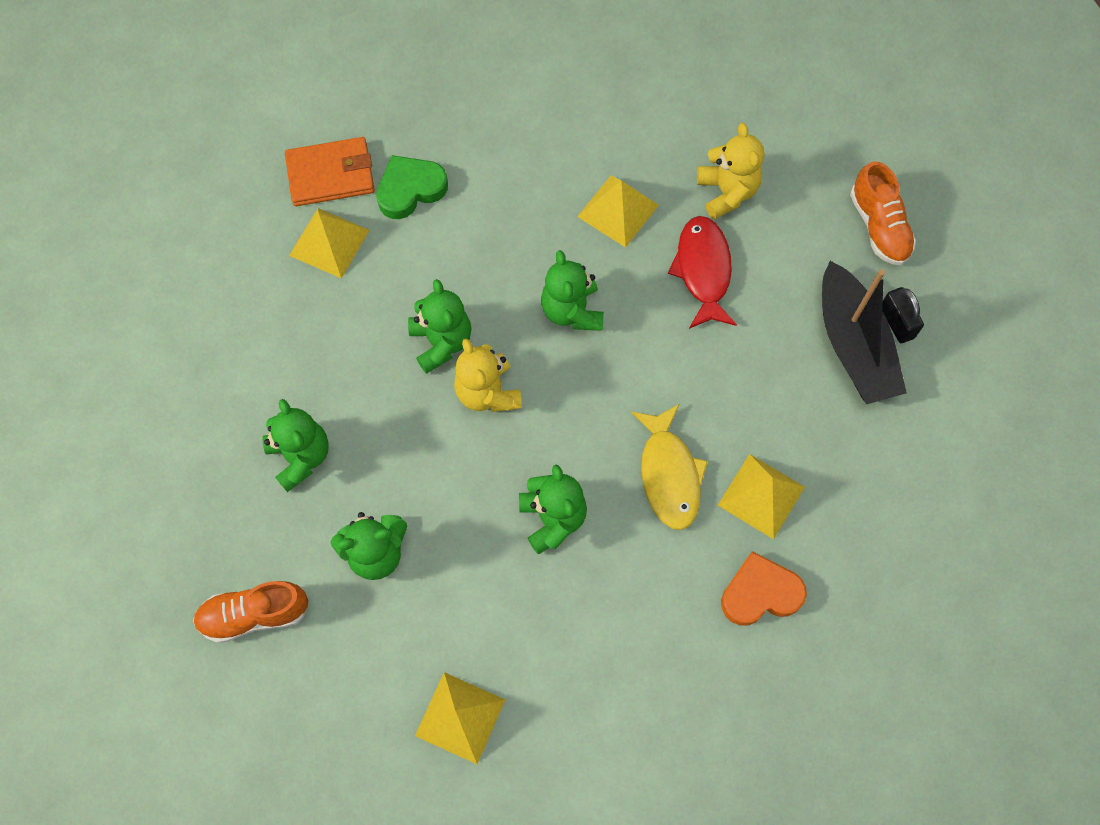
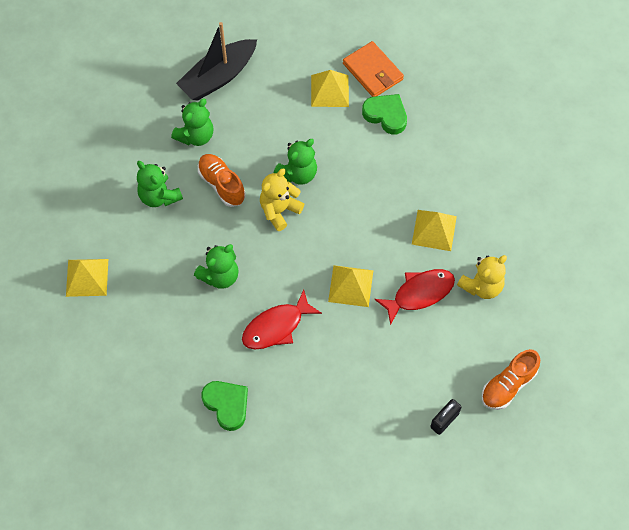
camera: 65 degrees right, 5 degrees down
(254, 614) = (99, 155): orange shoe -> orange shoe (222, 184)
(572, 311) = (354, 232): green teddy bear -> none
(669, 474) = (276, 327): yellow fish -> red fish
(760, 593) = (227, 405): orange heart -> green heart
(761, 495) = (287, 383): yellow pyramid -> yellow pyramid (351, 286)
(853, 346) = (414, 400): black boat -> black boat (218, 77)

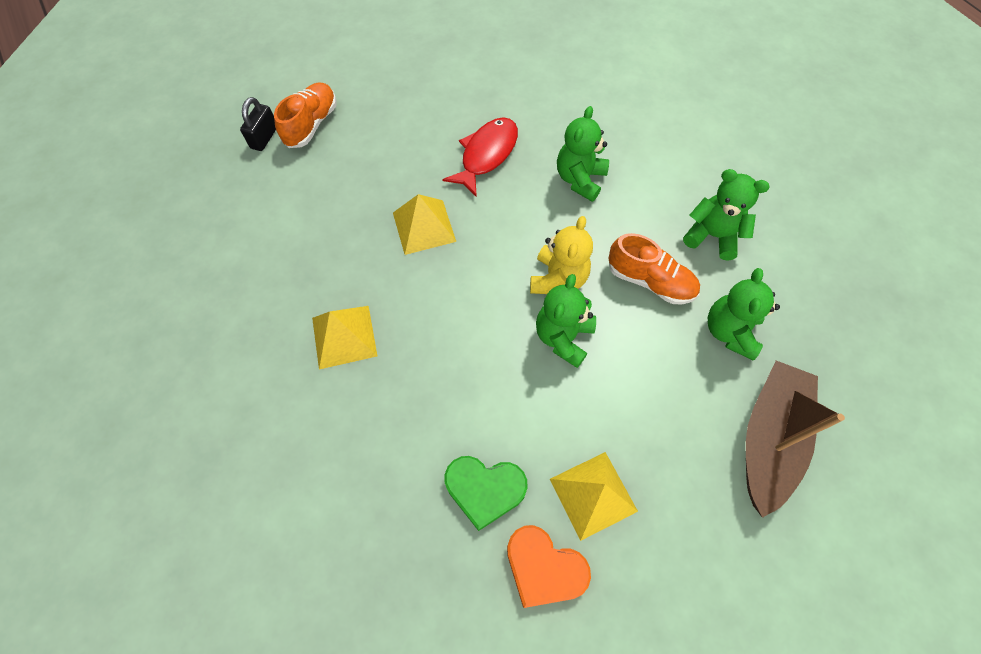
camera: 155 degrees right, 0 degrees up
(87, 277) = (716, 125): yellow pyramid -> none
(218, 77) = (768, 438): black boat -> brown boat
(227, 405) = (495, 74): green heart -> none
(373, 72) = (544, 568): orange wallet -> orange heart
(419, 293) = (336, 250): red fish -> none
(482, 286) = (258, 289): yellow teddy bear -> none
(508, 385) = (199, 194): orange shoe -> orange shoe (311, 124)

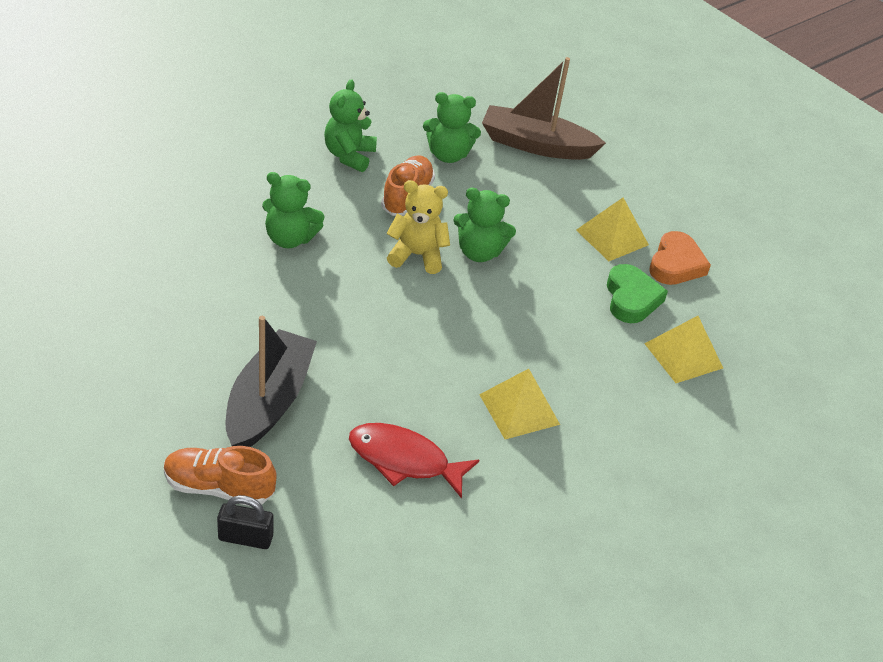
camera: 105 degrees left, 20 degrees down
(387, 156) = (269, 401): none -> black boat
(424, 227) = (371, 358): yellow pyramid -> yellow pyramid (683, 355)
(486, 155) = (260, 312): red fish -> red fish (404, 460)

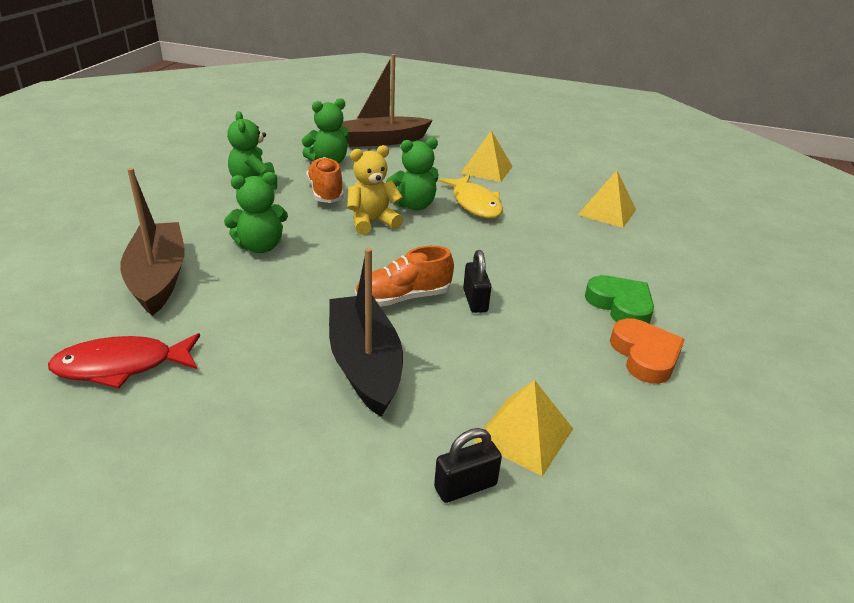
camera: 30 degrees left, 10 degrees down
(182, 234) = (158, 277): none -> brown boat
(219, 487) = (394, 456): orange shoe -> orange shoe (403, 298)
(404, 460) = (520, 353): red fish -> red fish (121, 366)
(422, 389) = (475, 300): none -> black padlock
(519, 409) = (554, 282): yellow pyramid -> yellow pyramid (523, 434)
(546, 278) = (475, 204): none -> yellow fish
(631, 298) = (539, 195): green heart -> green heart (620, 305)
(676, 264) = (540, 170): orange heart -> orange heart (645, 355)

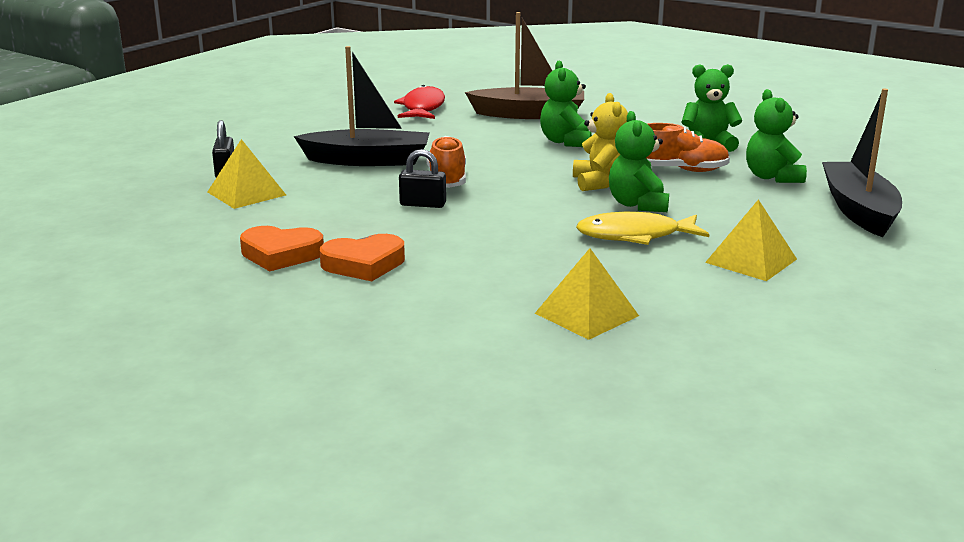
camera: 110 degrees right, 10 degrees down
(381, 141) = (858, 210): brown boat -> black boat
(620, 305) = (364, 264): green heart -> orange heart

